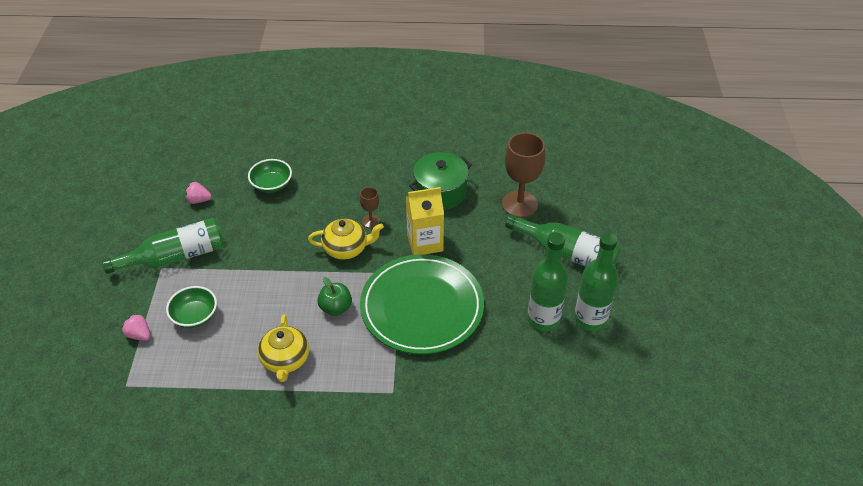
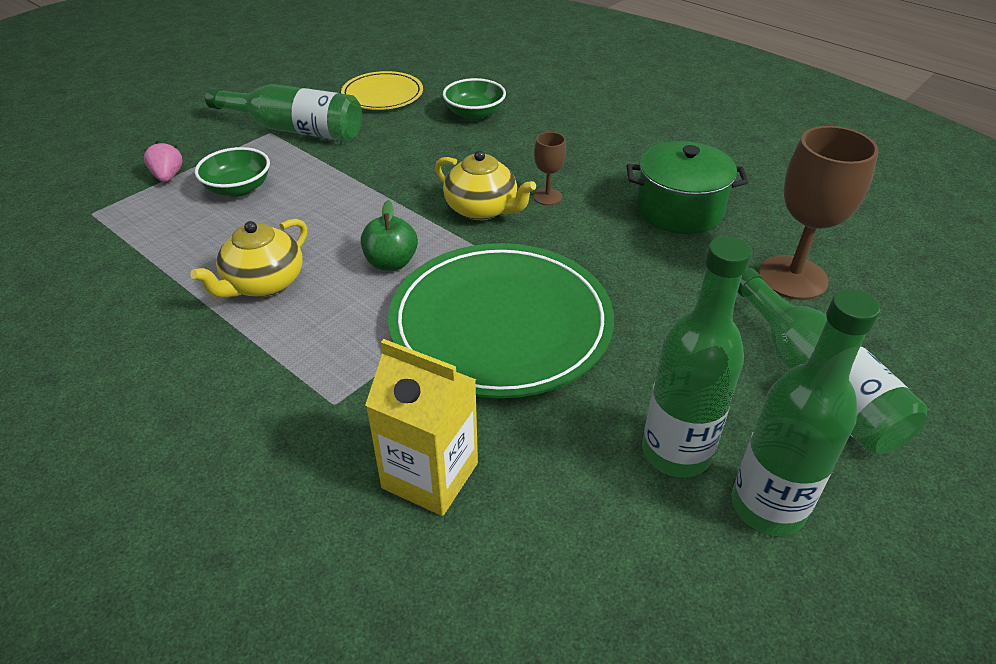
camera: 40 degrees right, 5 degrees down
(198, 200) = (382, 95): pink strawberry -> yellow plate
(425, 242) = (593, 253): yellow carton -> yellow carton (430, 475)

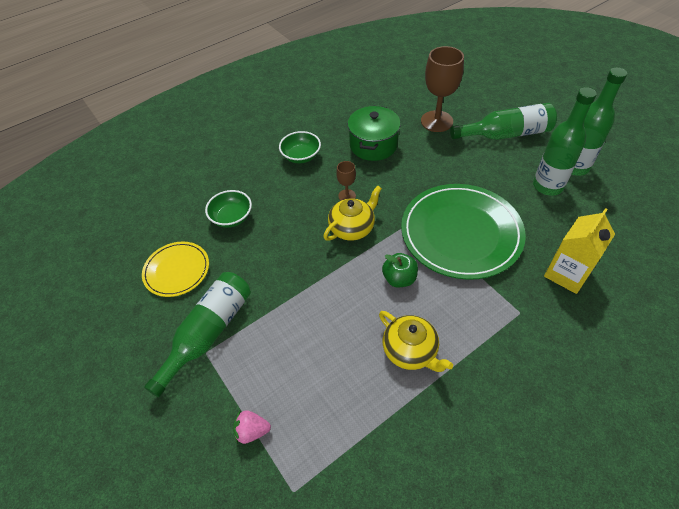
camera: 75 degrees left, 10 degrees up
(238, 188) = (287, 373): green bowl -> green bowl (301, 156)

